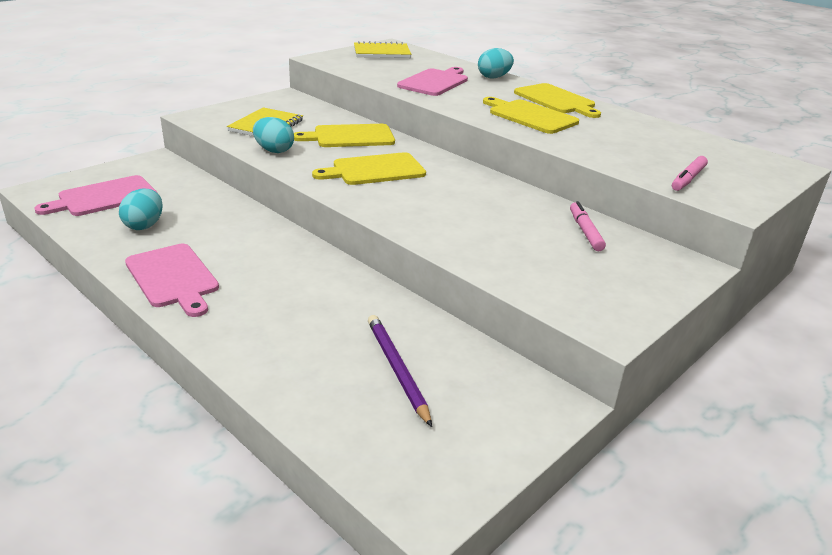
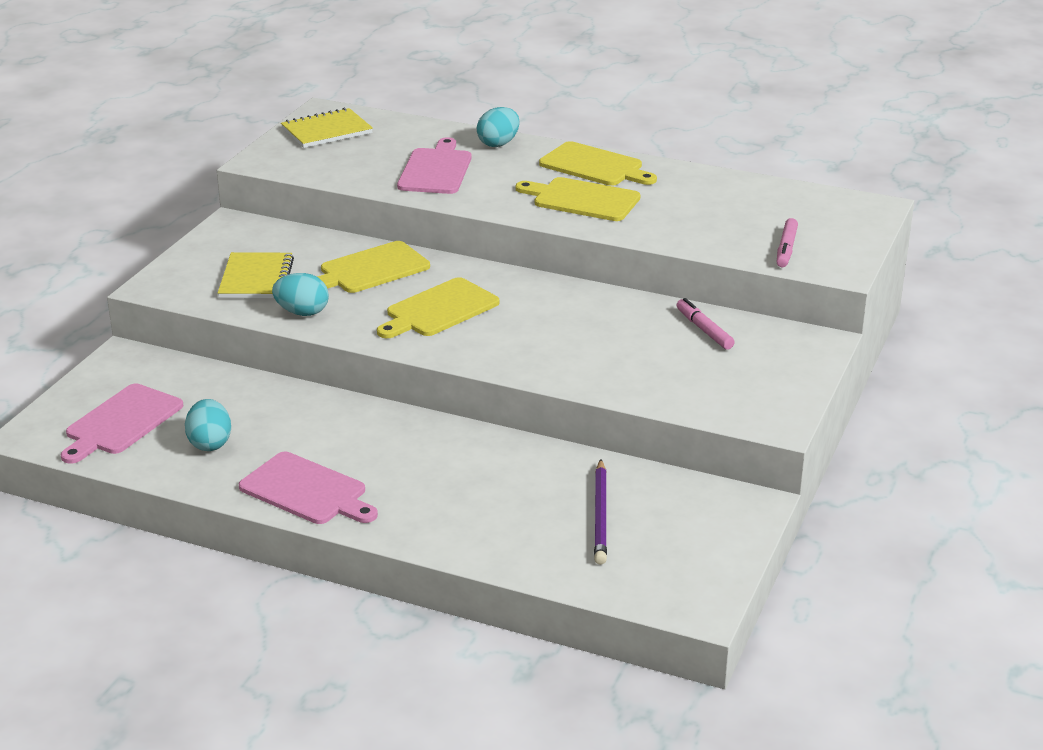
camera: 20 degrees left, 0 degrees up
(397, 370) = (600, 515): purple pencil -> purple pencil turned 135 degrees counterclockwise

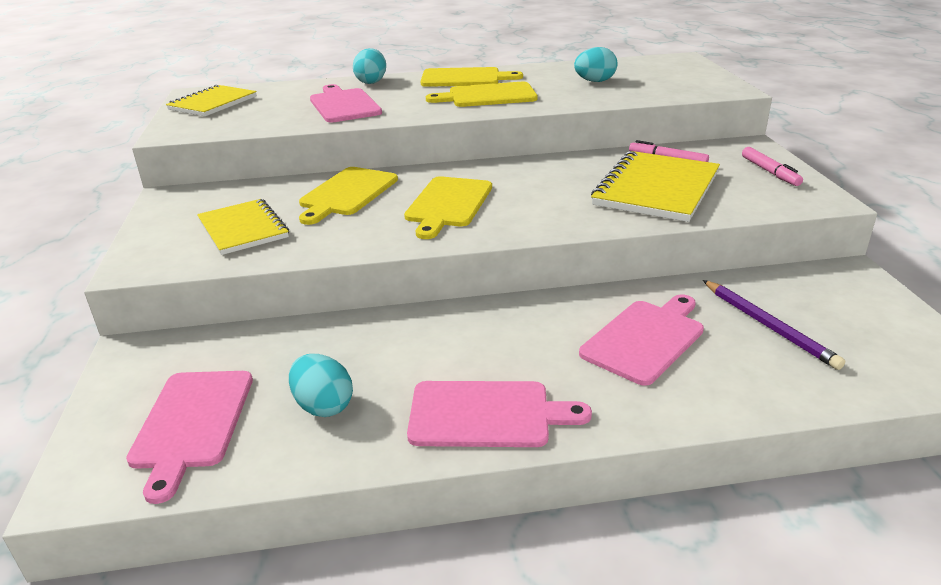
camera: 30 degrees left, 0 degrees up
(302, 312) = (323, 242): turquoise egg -> turquoise egg (594, 81)
(488, 486) = (645, 339): none -> pink cutting board
(640, 358) = (656, 189): none -> yellow notebook
(786, 249) = (676, 88): pink marker -> pink marker (770, 172)

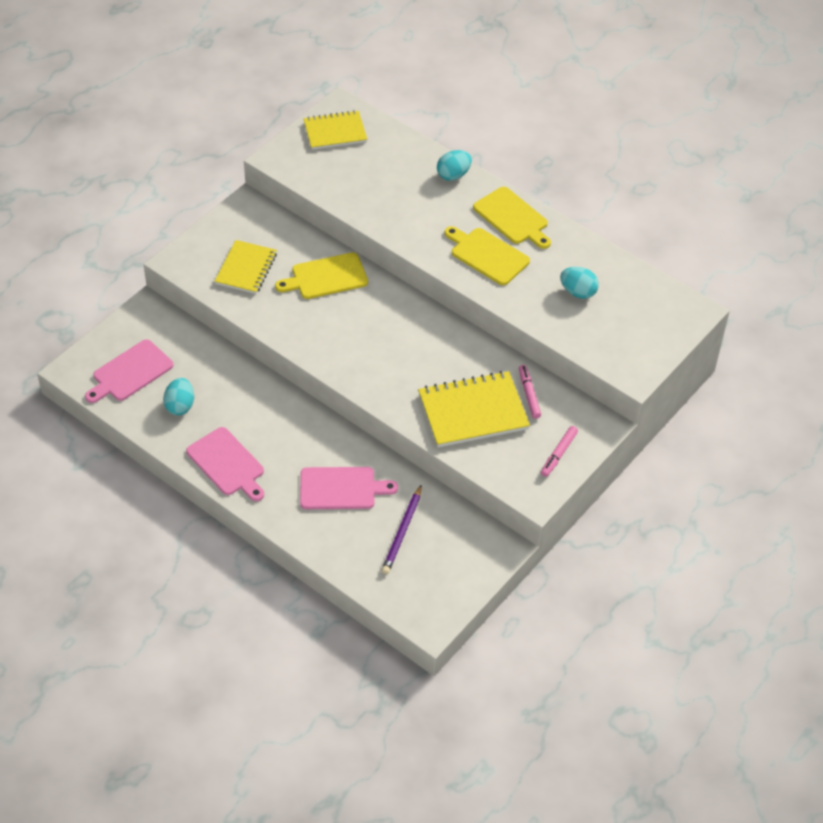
camera: 45 degrees right, 20 degrees up
(344, 105) = (396, 197): pink cutting board -> none
(448, 204) = (357, 331): yellow cutting board -> none

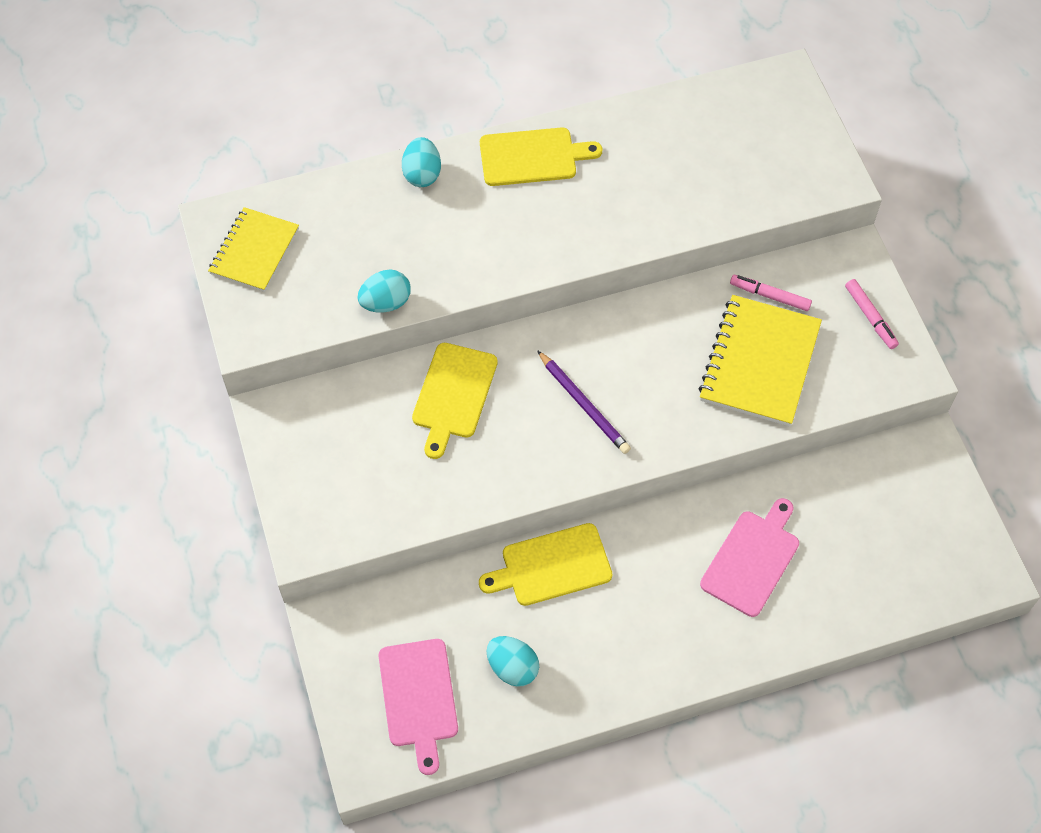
camera: 55 degrees left, 10 degrees up
(227, 464) = (638, 662): pink cutting board -> none
(246, 269) = (376, 473): yellow notebook -> none
(402, 532) = (851, 531): purple pencil -> purple pencil (583, 404)
(487, 255) = (571, 213): yellow cutting board -> yellow cutting board (552, 566)
(578, 292) = (688, 162): turquoise egg -> turquoise egg (386, 303)

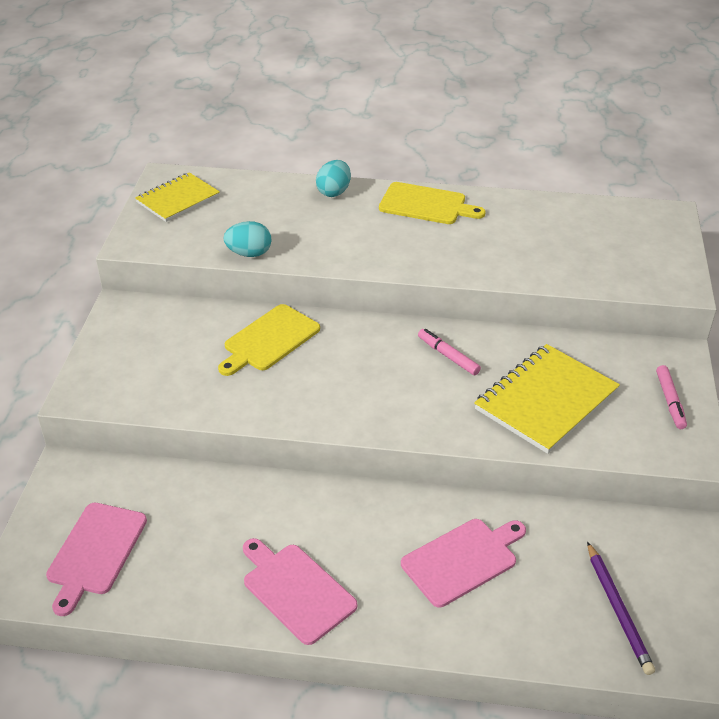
camera: 25 degrees right, 20 degrees down
(512, 668) = (190, 561): turquoise egg -> none
(552, 566) = (277, 498): yellow cutting board -> none
(583, 404) = (371, 379): purple pencil -> purple pencil (617, 610)
(625, 654) = (296, 590): none -> pink cutting board
(770, 296) = (582, 359): pink marker -> pink marker (448, 356)

